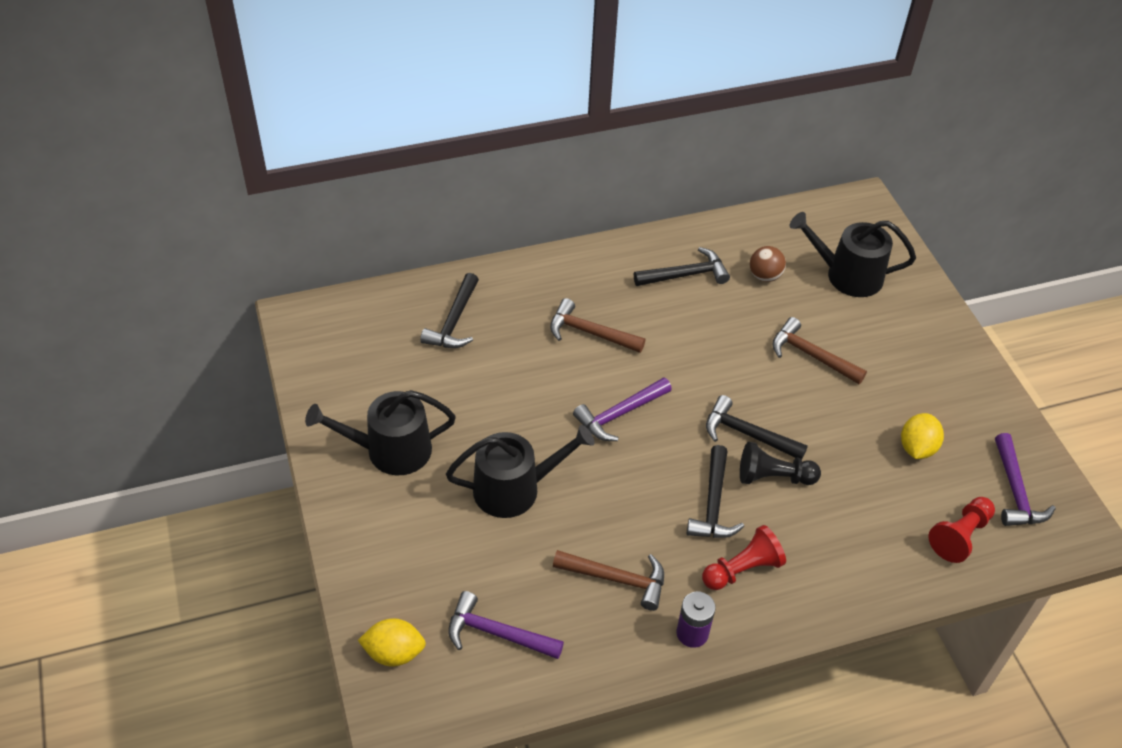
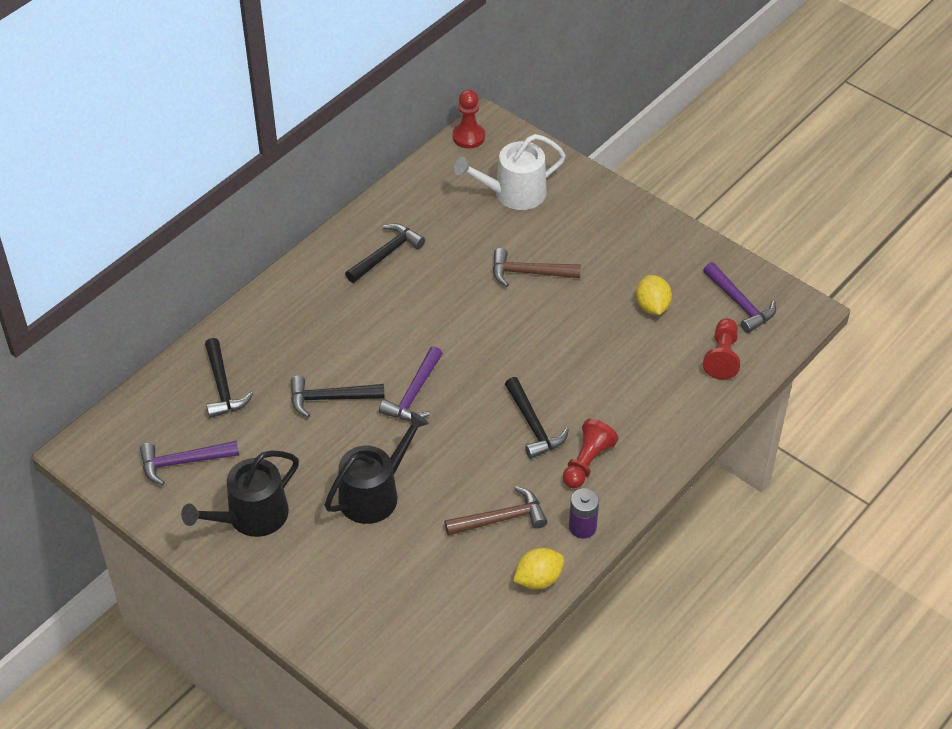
camera: 30 degrees left, 0 degrees up
(394, 653) = (374, 662): yellow lemon -> yellow lemon (538, 579)
(497, 633) = (441, 606): purple hammer -> purple hammer (183, 462)
(590, 333) = (343, 340): brown hammer -> none
(747, 434) = (522, 359): black hammer -> black hammer (330, 398)
(765, 276) = (450, 225): brown ball -> none
(773, 477) = (563, 382): black pawn -> none
(838, 205) = (468, 137): none -> red pawn
(847, 275) = (513, 193): black watering can -> white watering can

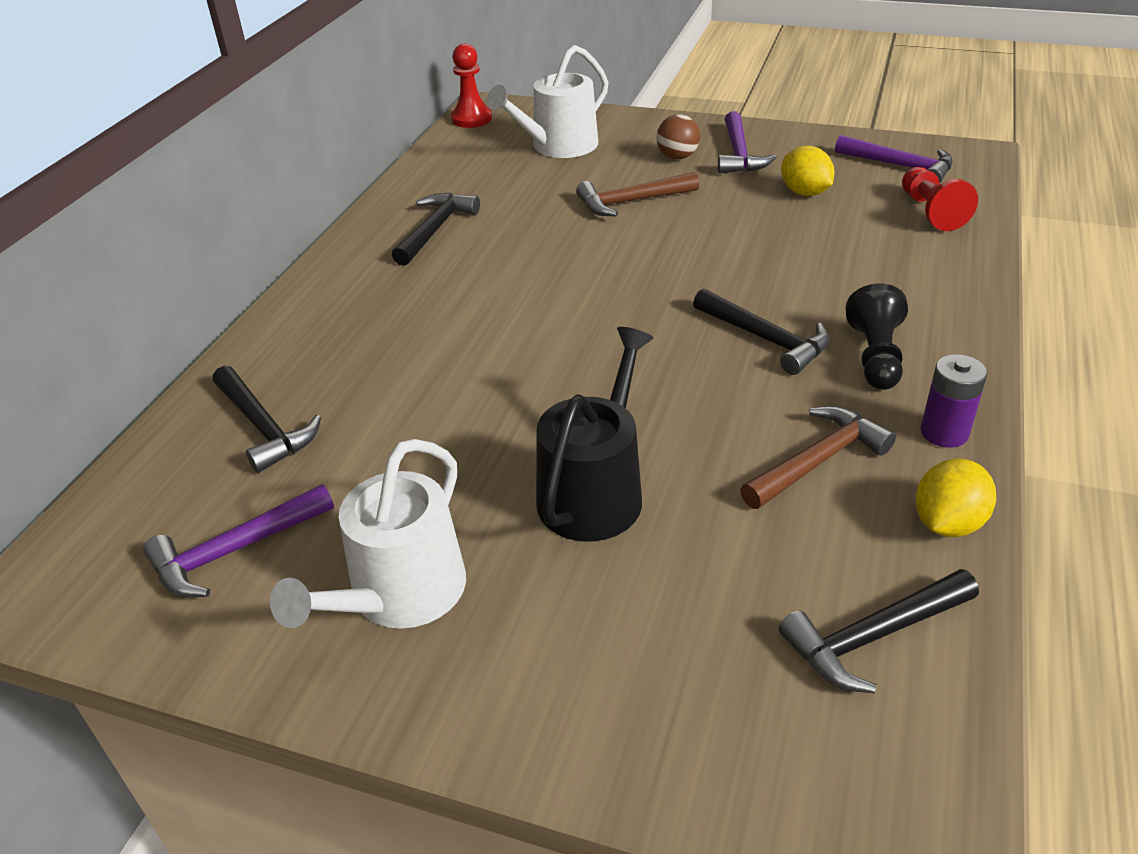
camera: 20 degrees left, 10 degrees down
(251, 516) = (399, 595): black watering can -> white watering can
(330, 398) = (447, 393): black hammer -> black hammer (873, 637)
(414, 394) = (570, 353): purple hammer -> purple hammer (739, 154)
(587, 462) = (875, 356): red pawn -> black pawn
(590, 236) = (677, 157): none -> brown ball

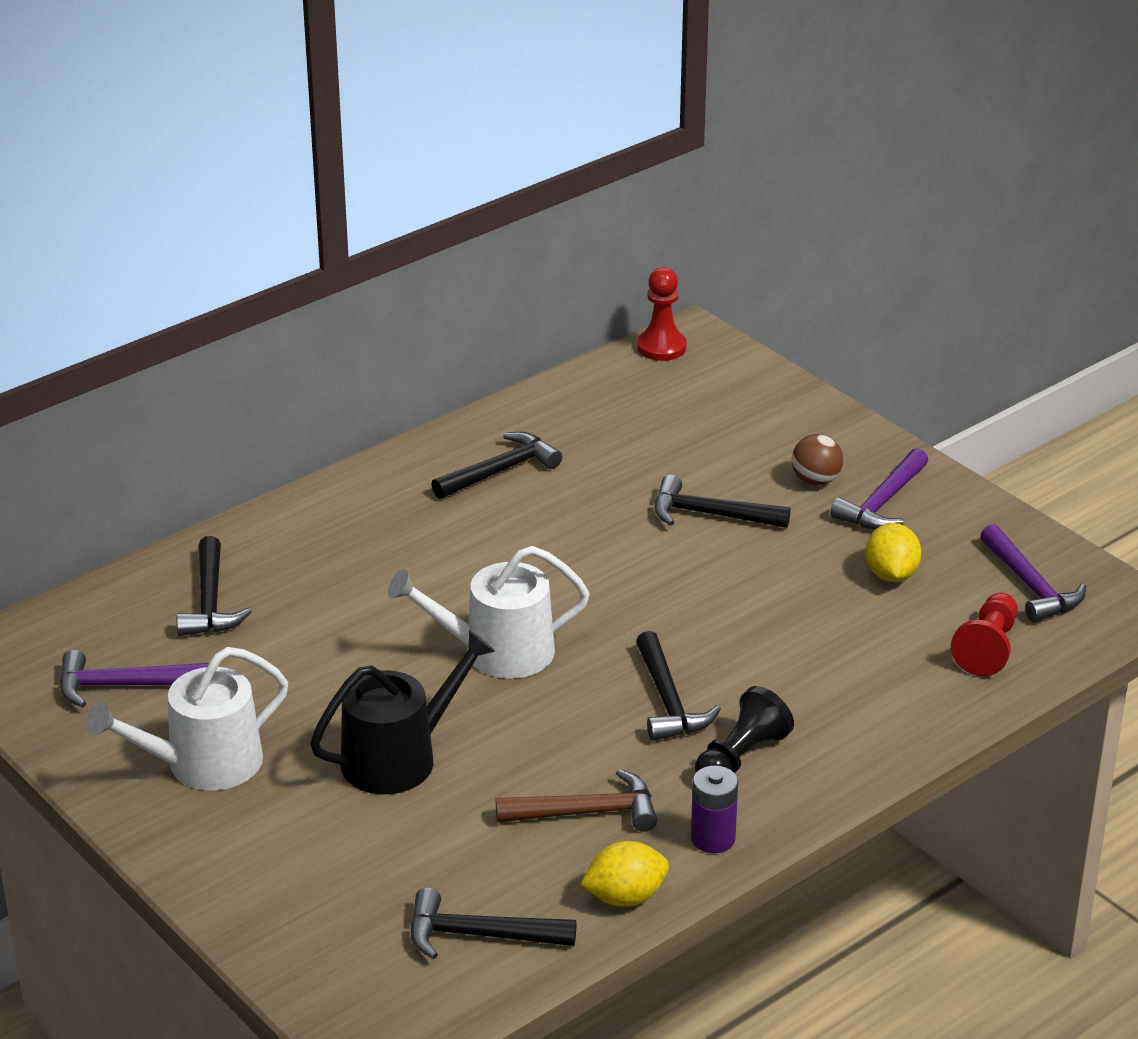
camera: 30 degrees right, 5 degrees down
(558, 146) = (711, 419): white watering can -> white watering can (497, 652)
(631, 202) = (710, 515): brown hammer -> black hammer

